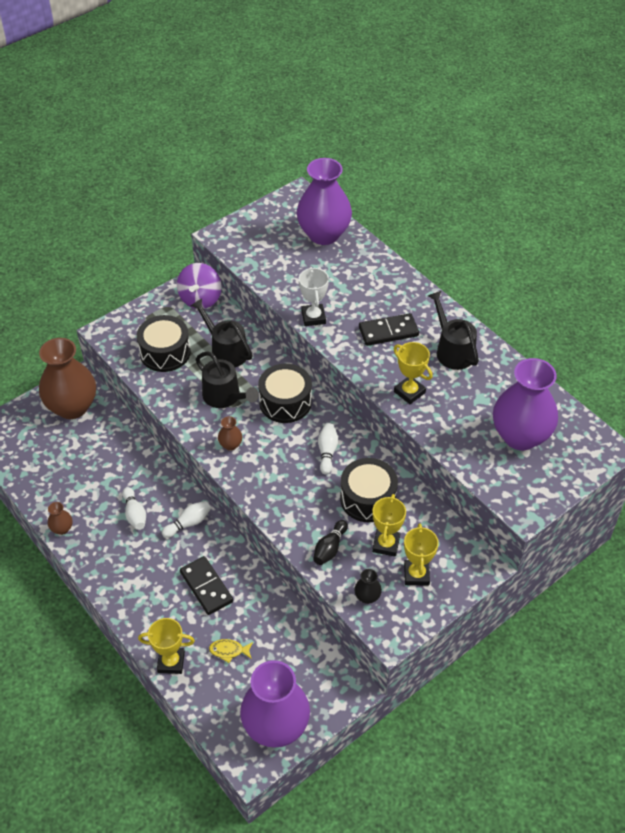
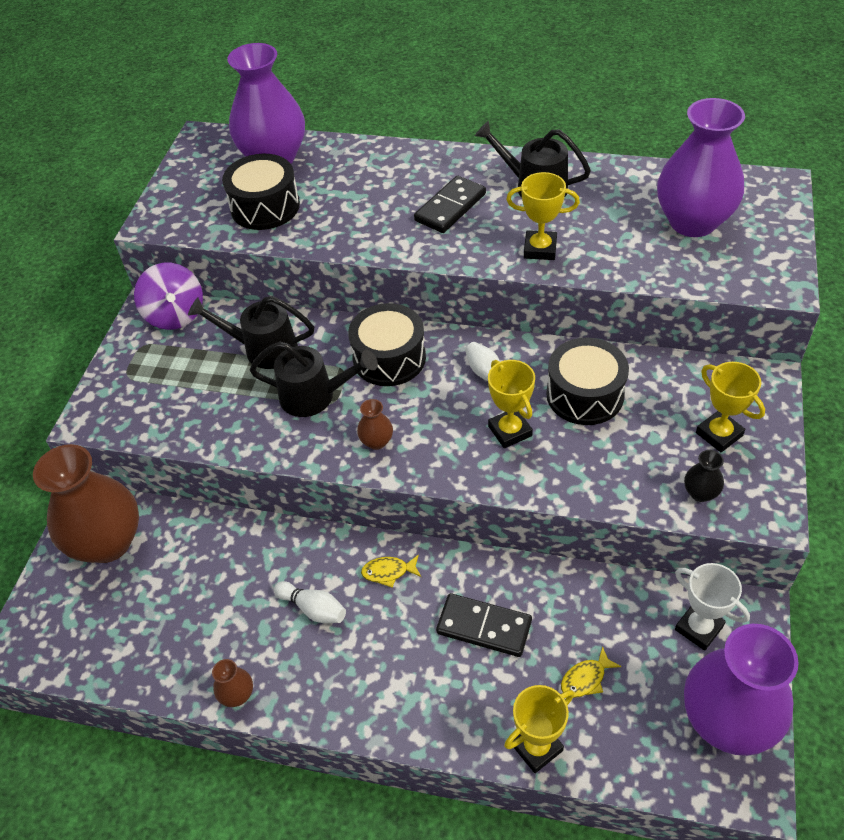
camera: 35 degrees left, 0 degrees up
(165, 352) = (191, 395): black drum -> black drum (265, 207)
(188, 523) = (388, 572): white bowling pin -> yellow fish
(313, 317) = (354, 240): white trophy -> white trophy (699, 628)
(330, 548) = (605, 472): black bowling pin -> none
(386, 544) = (655, 426): yellow trophy -> yellow trophy (510, 431)

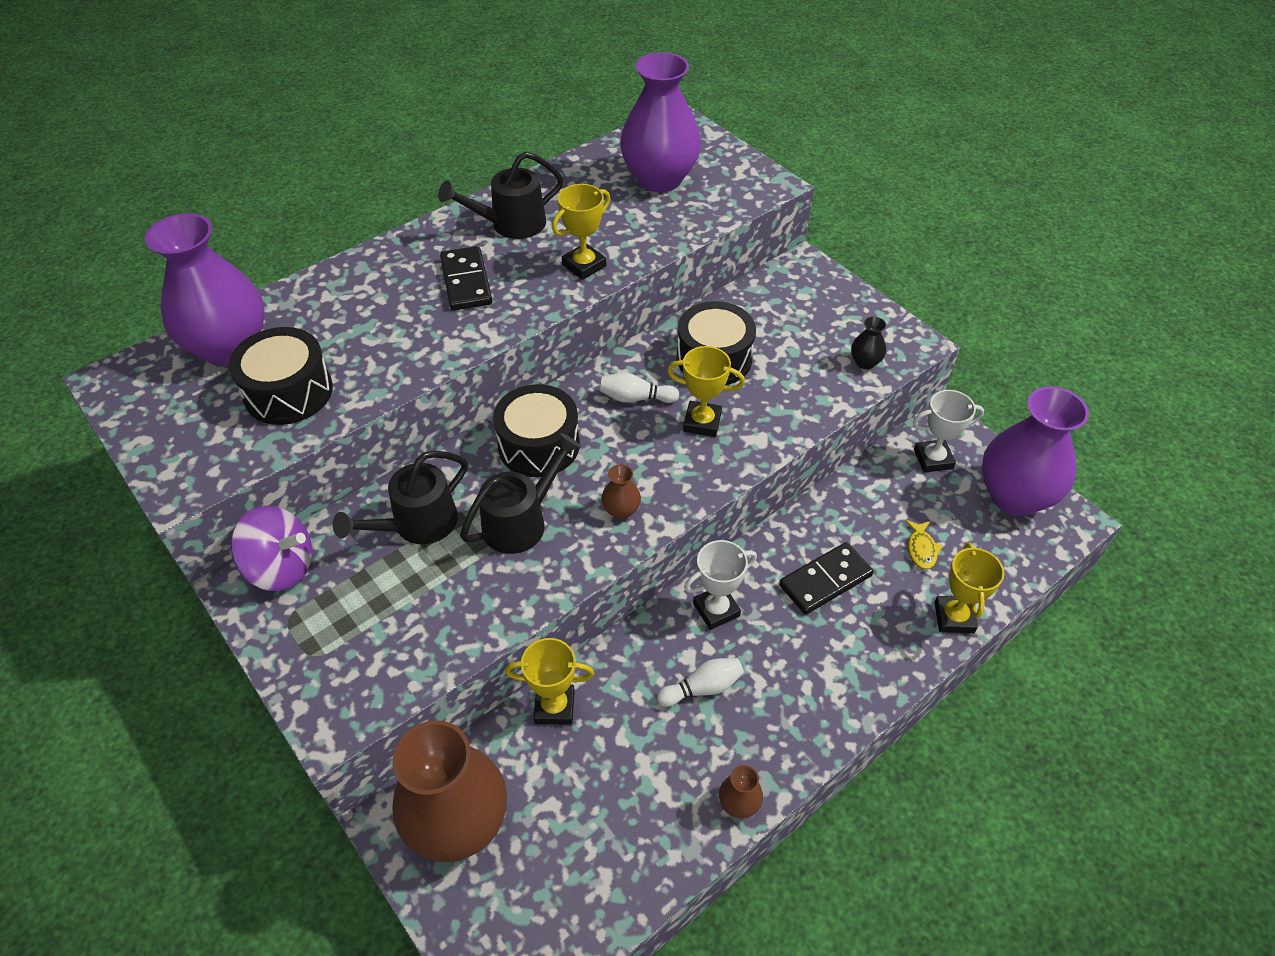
camera: 55 degrees left, 0 degrees up
(388, 572) = (716, 610): yellow fish -> white trophy
(719, 434) = (825, 318): yellow trophy -> yellow trophy (554, 707)

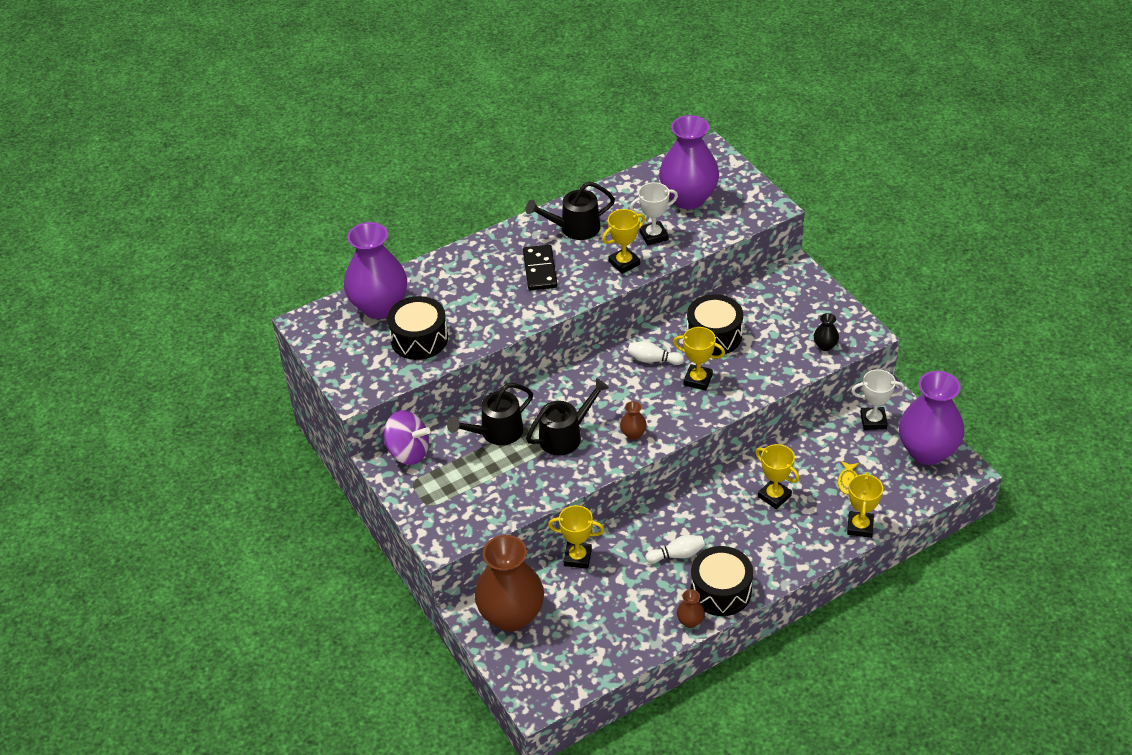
camera: 10 degrees right, 5 degrees down
(539, 445) = (581, 387): black drum -> black drum (721, 591)
(716, 610) = (694, 508): white trophy -> white trophy (653, 236)
(825, 580) = (774, 496): black domino -> yellow trophy

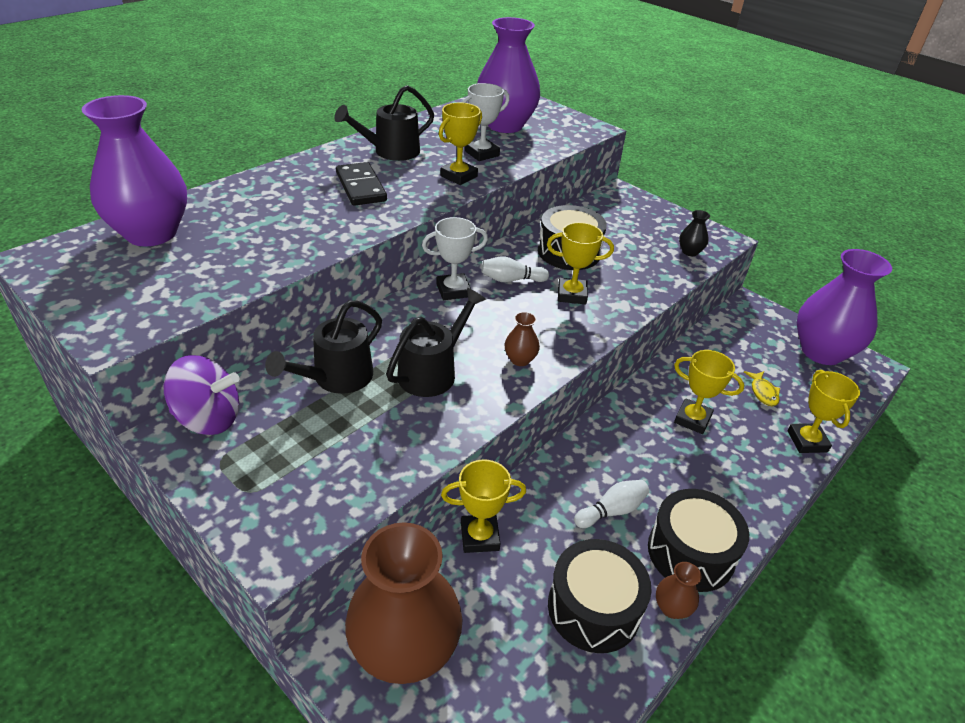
camera: 20 degrees left, 5 degrees down
(419, 339) = (211, 263): black drum -> black drum (593, 608)
(873, 421) = (750, 329): white trophy -> white trophy (453, 290)

